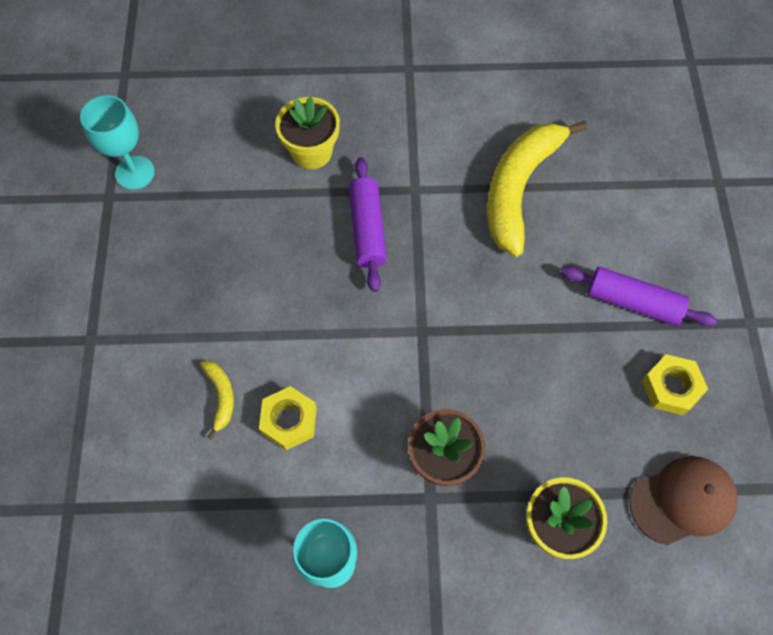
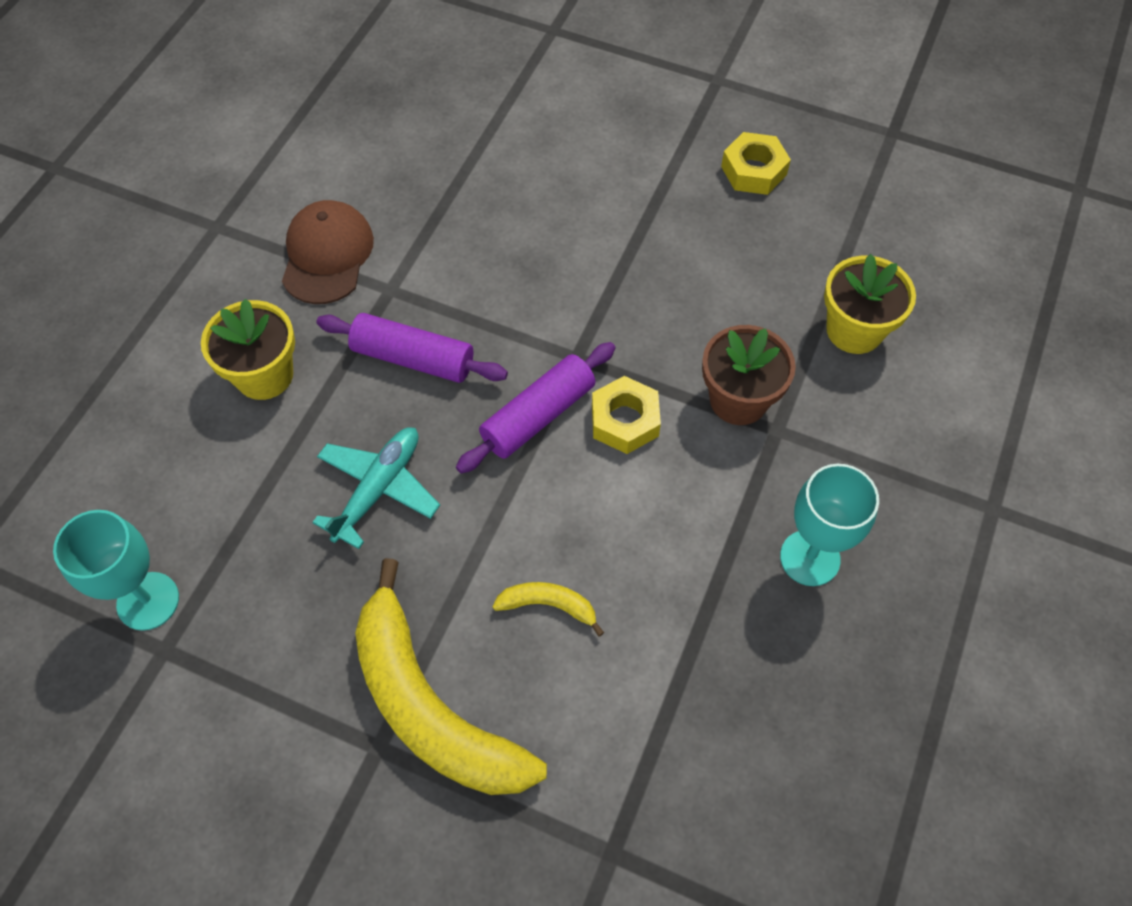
camera: 65 degrees left, 5 degrees down
(261, 256) = (378, 488): none -> turquoise plane
(289, 420) = (618, 538): yellow nut -> yellow nut (625, 420)
(519, 188) = (453, 192): yellow banana -> yellow banana (431, 705)
(633, 302) = (646, 157): purple rolling pin -> purple rolling pin (538, 416)
(682, 500) = (872, 215): brown cap -> brown cap (327, 255)

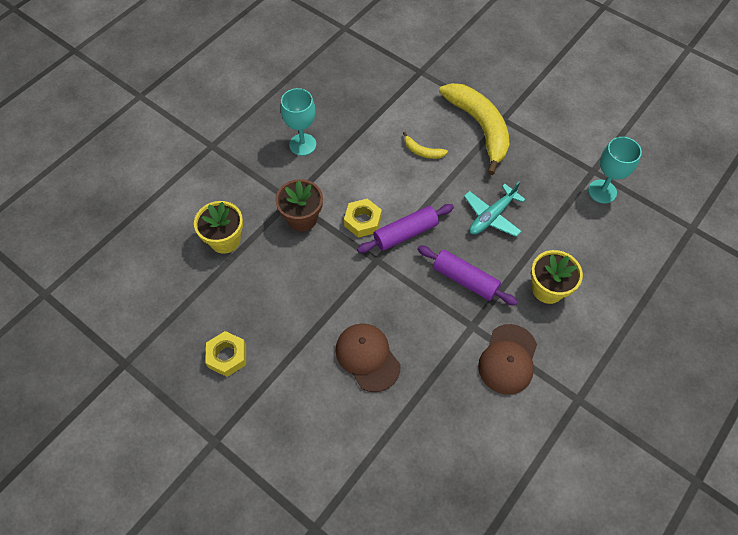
camera: 165 degrees left, 0 degrees up
(545, 212) = (367, 357): none -> brown cap

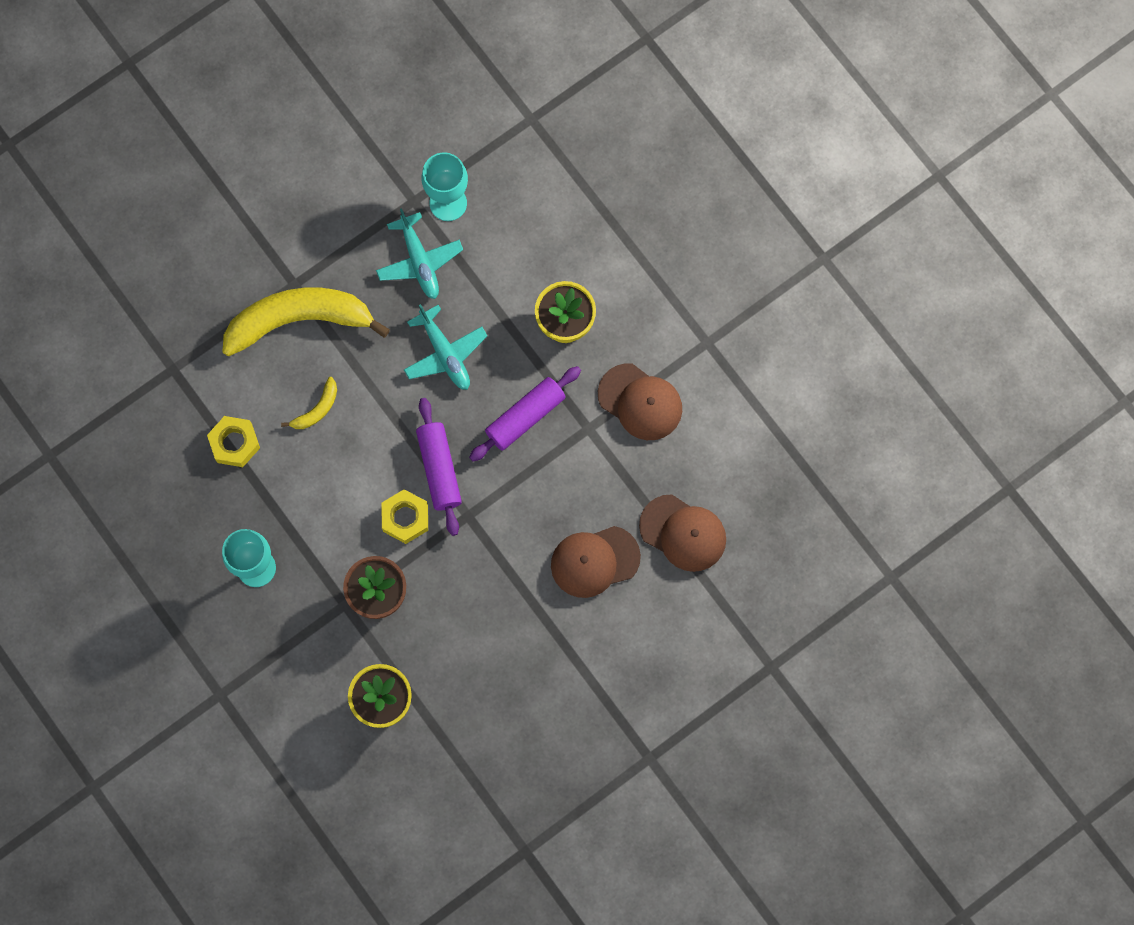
camera: 75 degrees left, 15 degrees up
(227, 356) = (548, 726): yellow nut -> yellow nut (234, 443)
(411, 421) = (683, 533): none -> brown cap
(551, 185) = (419, 261): none -> turquoise plane

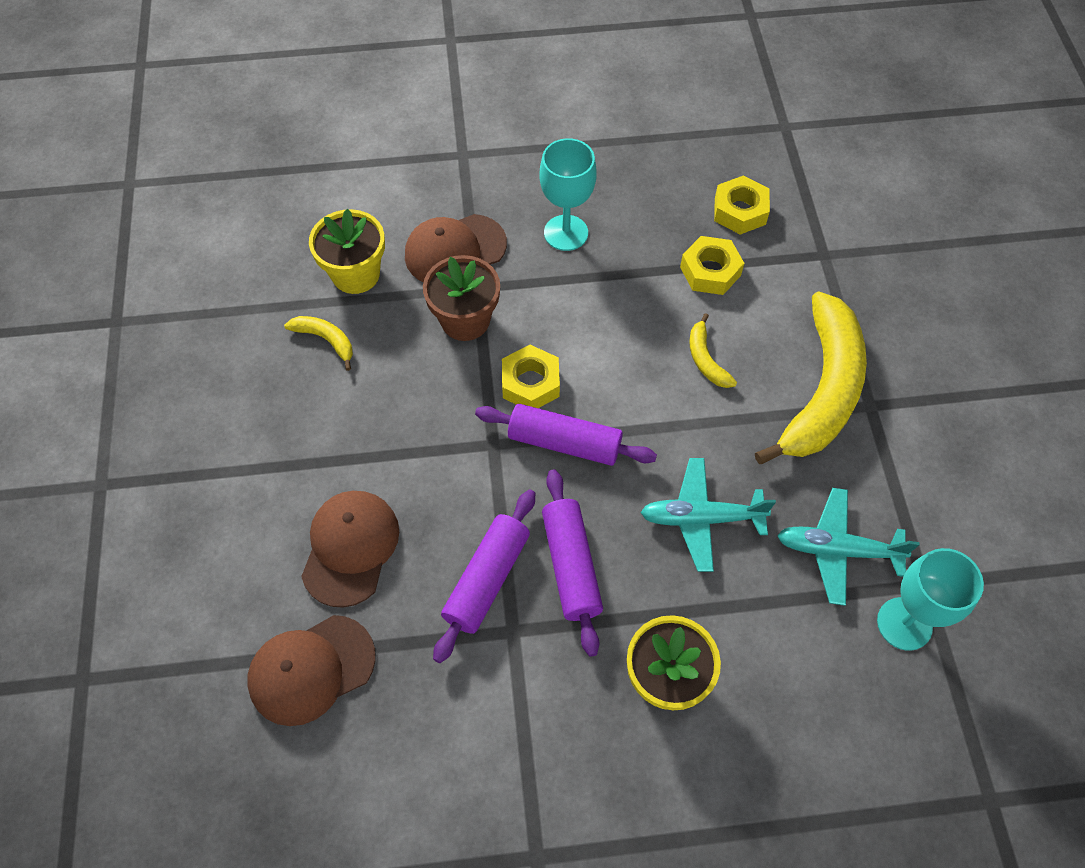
camera: 120 degrees right, 15 degrees down
(162, 449) = (740, 211): none -> yellow nut
(452, 684) = (326, 340): none -> yellow banana
(565, 463) = (487, 579): none -> purple rolling pin
(640, 402) = (508, 715): brown cap -> brown cap (455, 250)

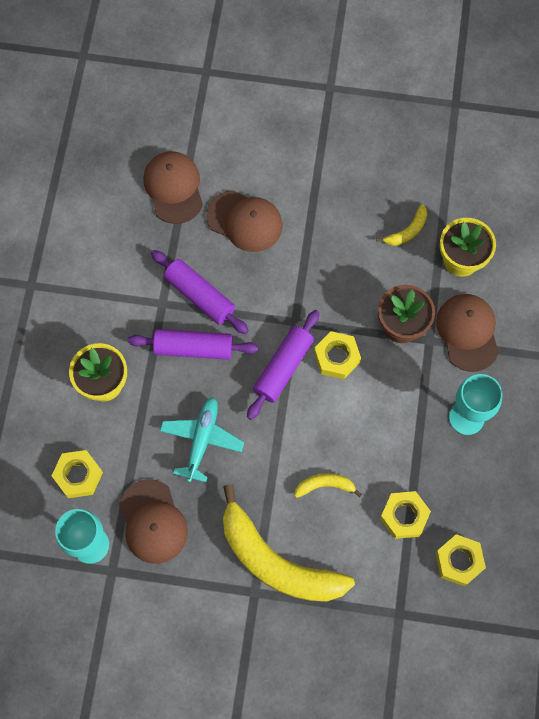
camera: 105 degrees right, 10 degrees up
(816, 672) = (78, 475): none -> yellow nut
(837, 550) = (153, 522): turquoise plane -> brown cap

